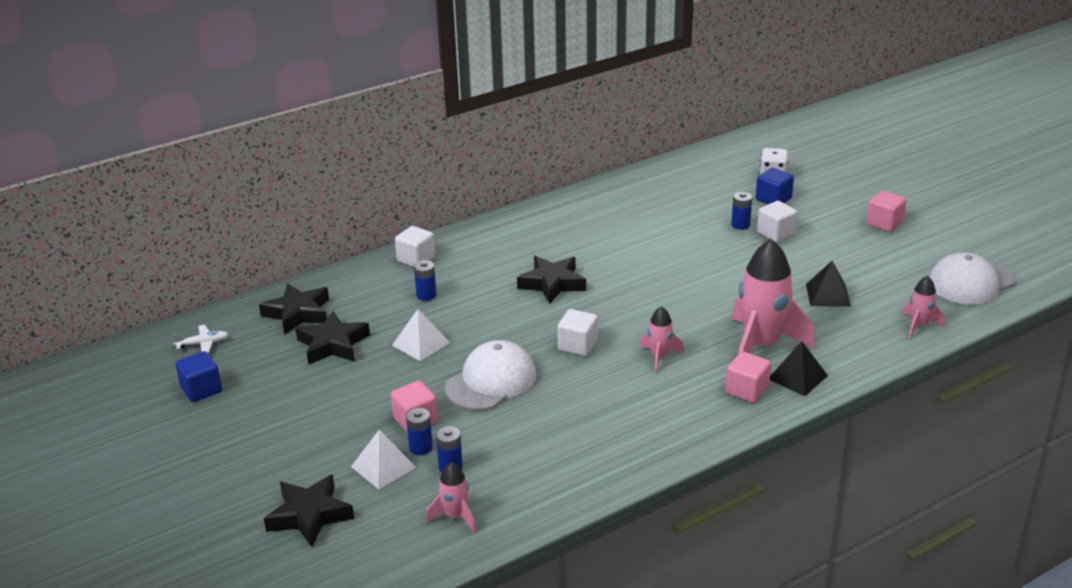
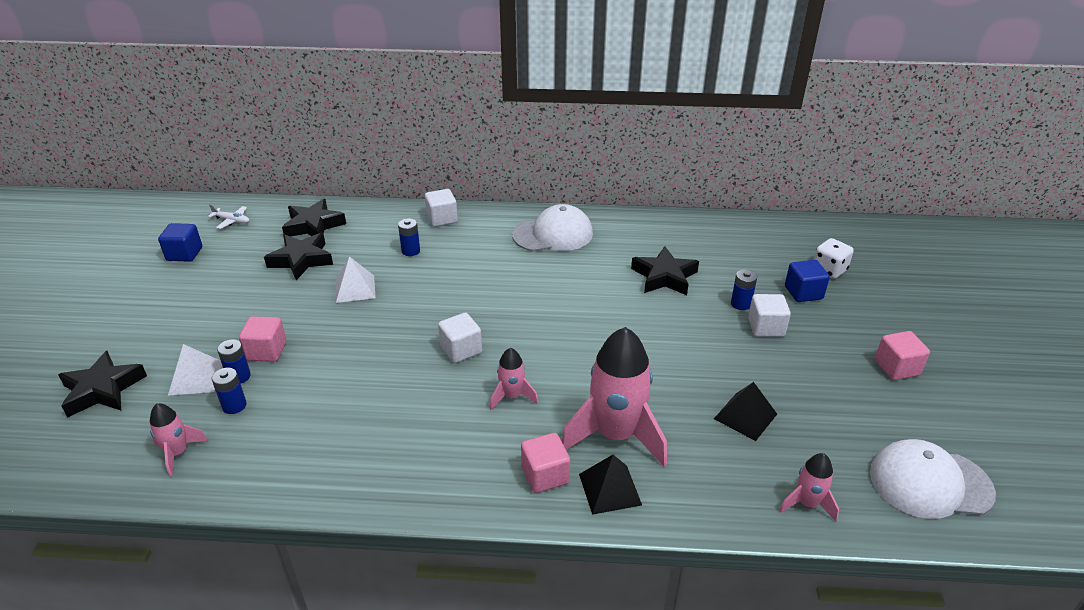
camera: 35 degrees right, 5 degrees up
(491, 381) = (359, 346): white cap -> white cap (553, 234)
(552, 283) = (512, 284): black star -> black star (664, 277)

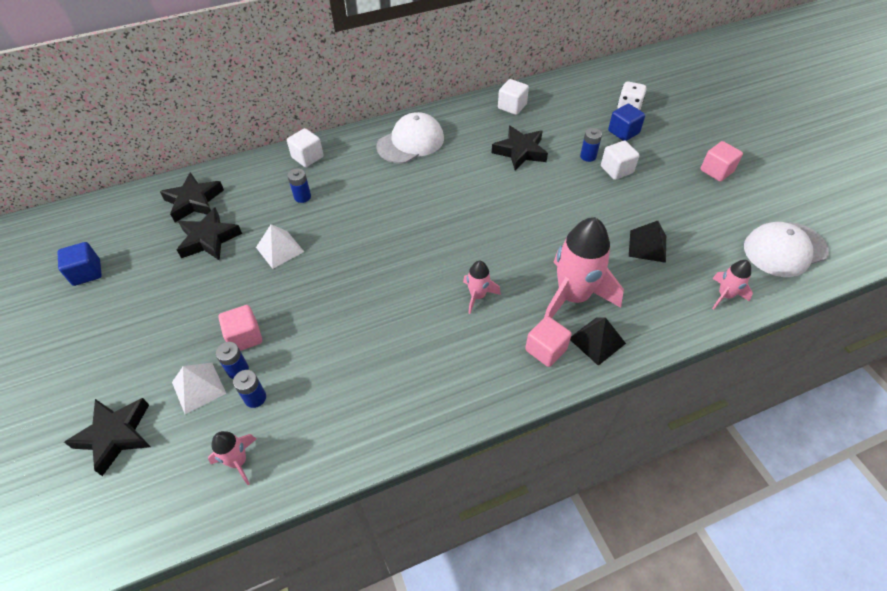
camera: 25 degrees left, 15 degrees up
(232, 221) = (108, 223): white plane -> none
(461, 350) = (410, 271): white cube -> white cube (512, 106)

